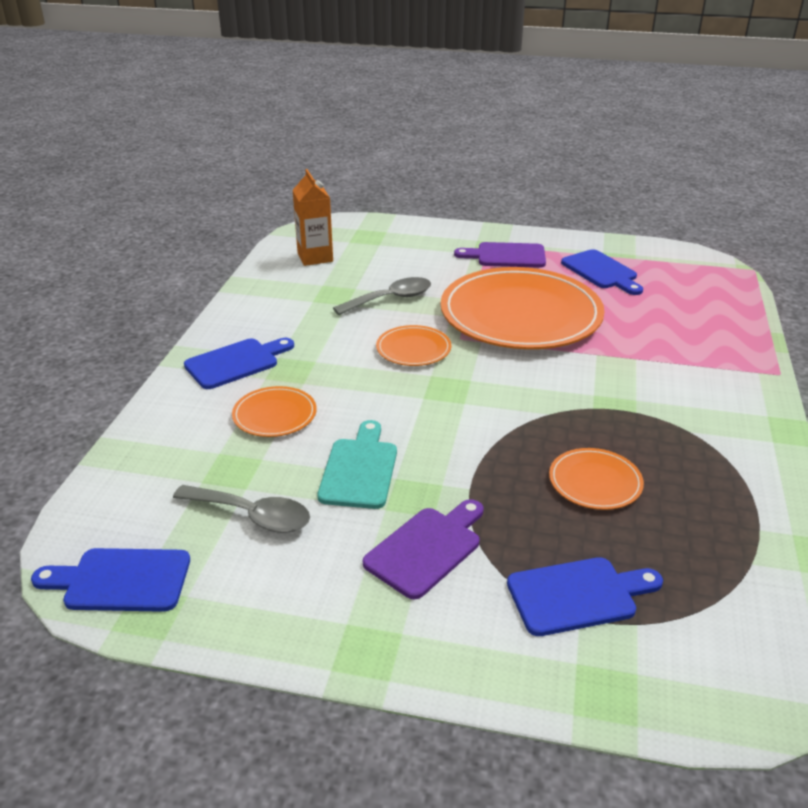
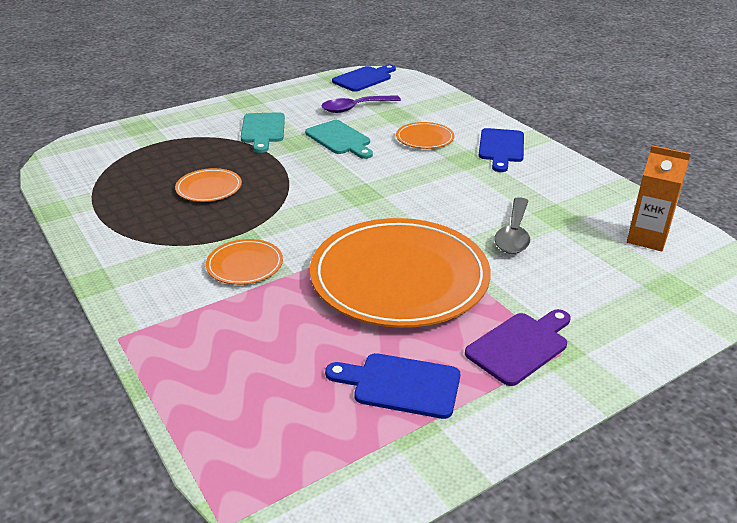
camera: 135 degrees right, 0 degrees up
(252, 515) = (355, 108): grey spoon -> purple spoon
(413, 349) = (424, 206): orange plate -> orange plate (245, 265)
(426, 549) = (263, 130): purple cutting board -> turquoise cutting board
(577, 595) = (175, 145): blue cutting board -> none

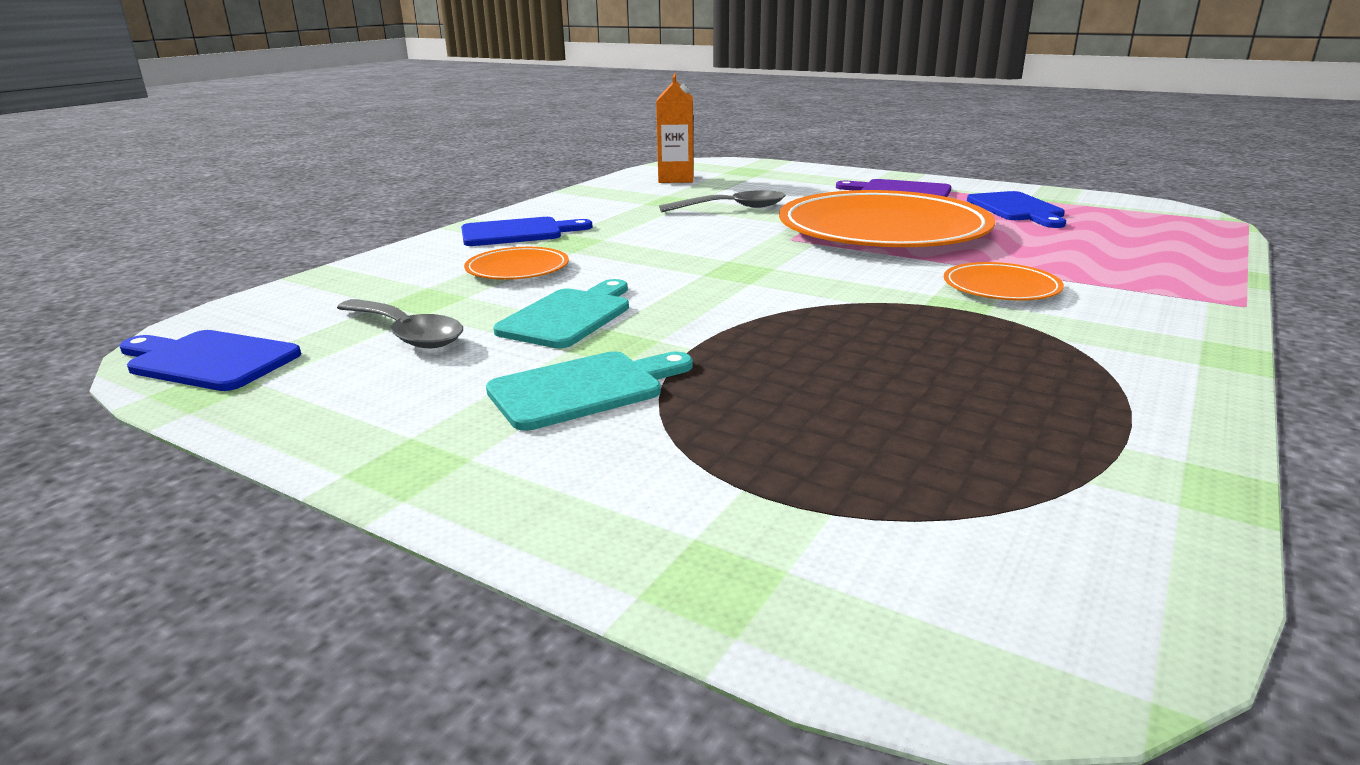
camera: 115 degrees left, 10 degrees down
(209, 188) = (876, 364): orange plate -> none
(355, 108) = (407, 334): purple spoon -> grey spoon

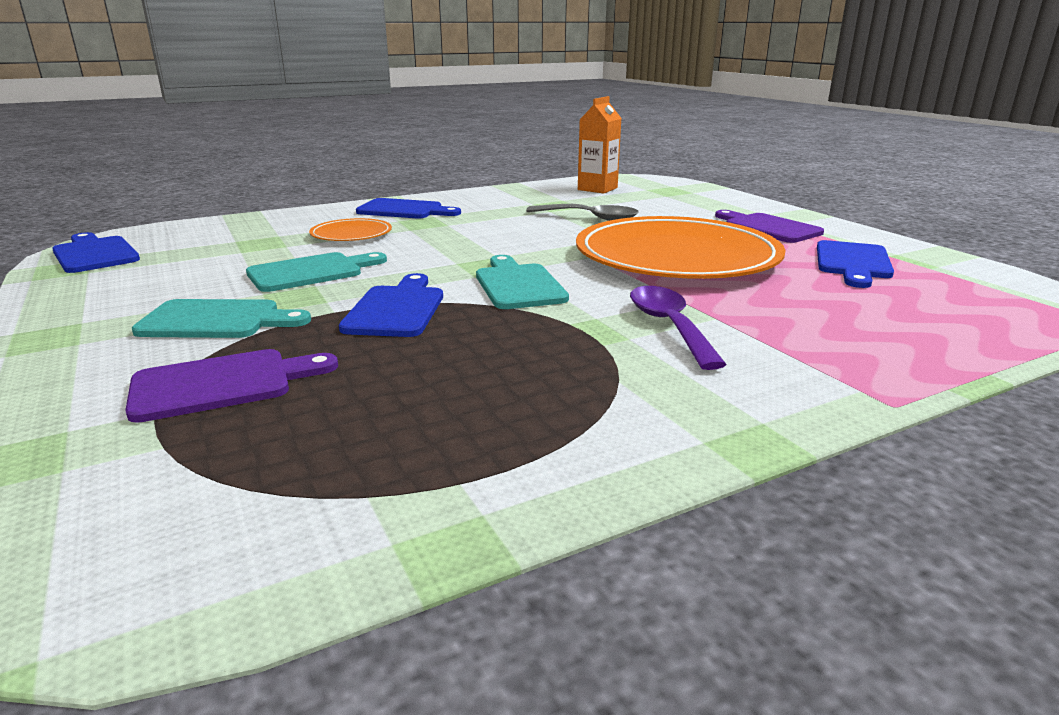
camera: 30 degrees right, 0 degrees up
(407, 334) = (206, 262): grey spoon -> none
(747, 443) = (222, 384): none -> purple cutting board
(748, 330) = (396, 309): none -> blue cutting board
(808, 282) = (518, 285): none -> turquoise cutting board
(1001, 287) = (669, 326): orange plate -> purple spoon

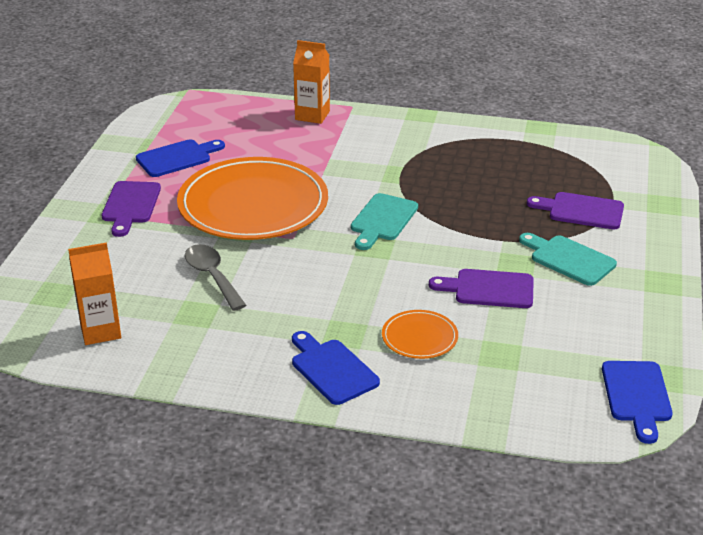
camera: 140 degrees left, 10 degrees up
(311, 272) = (489, 289): turquoise cutting board -> purple cutting board
(396, 309) = (469, 228): blue cutting board -> none
(669, 326) = (359, 163): purple spoon -> none
(891, 361) = (312, 115): none -> orange carton

